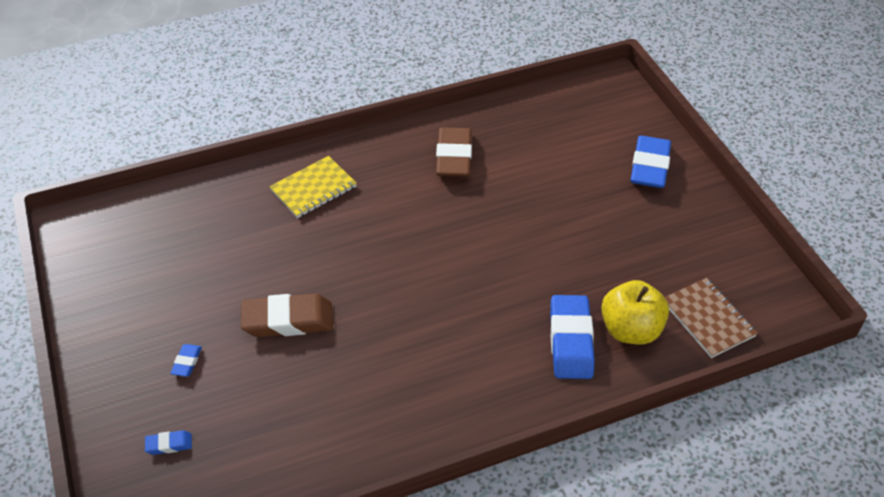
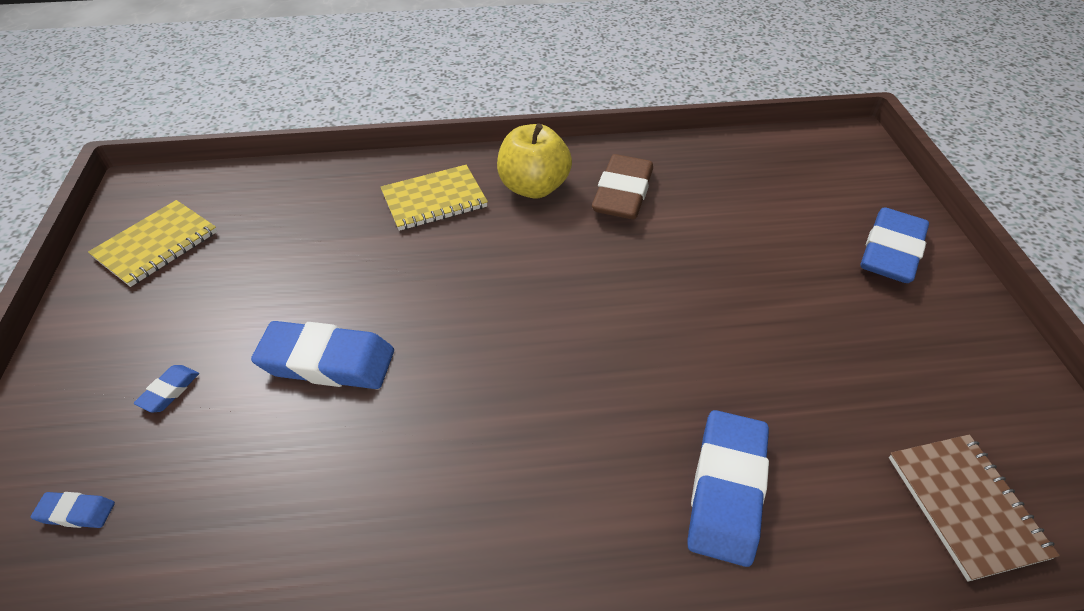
camera: 15 degrees right, 0 degrees up
(113, 265) = (156, 245): none -> yellow notebook
(288, 320) = (327, 361): brown eraser -> blue eraser
(630, 330) = (829, 494): yellow apple -> yellow apple (533, 187)

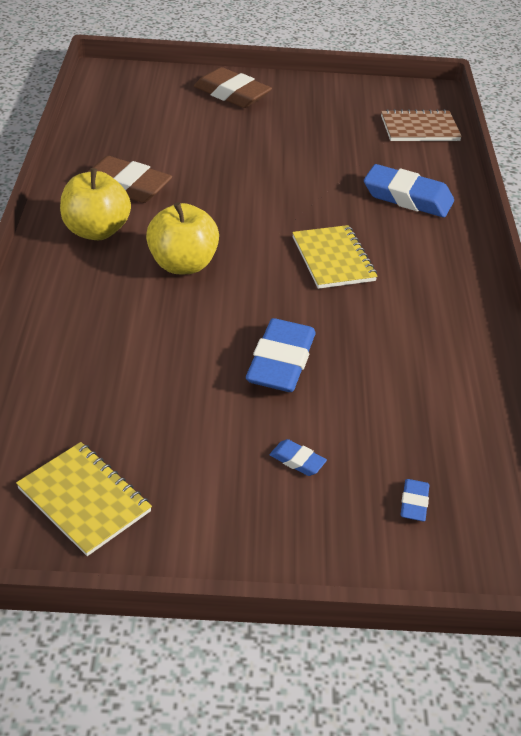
camera: 85 degrees left, 5 degrees down
(434, 200) = (90, 291): yellow notebook -> yellow notebook (333, 259)
(491, 258) = (183, 264): none -> yellow apple
(890, 252) = (232, 94): blue eraser -> brown eraser

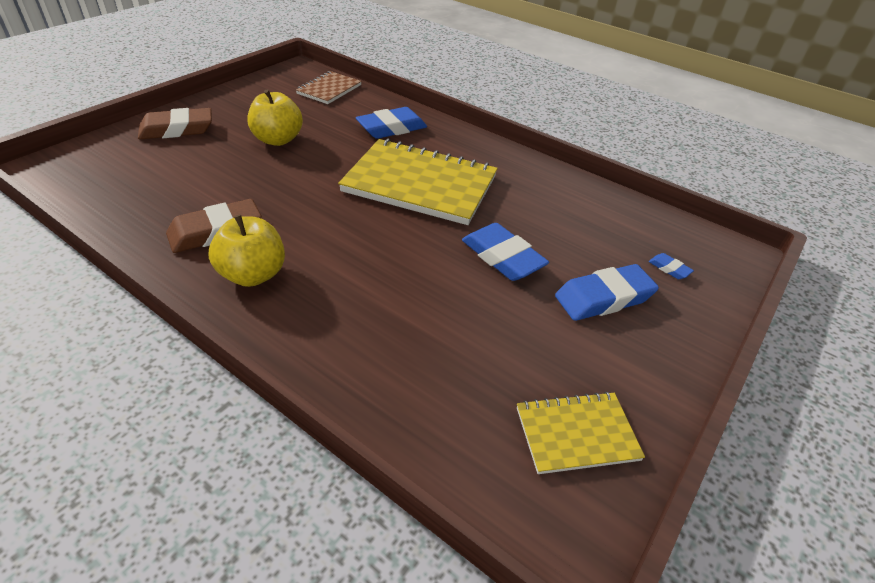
camera: 55 degrees left, 0 degrees up
(183, 264) = (351, 250): yellow apple -> yellow apple (278, 140)
(297, 461) = (604, 298): blue eraser -> blue eraser, size x2.20
(333, 259) = (420, 184): yellow notebook -> yellow notebook, size x1.91

